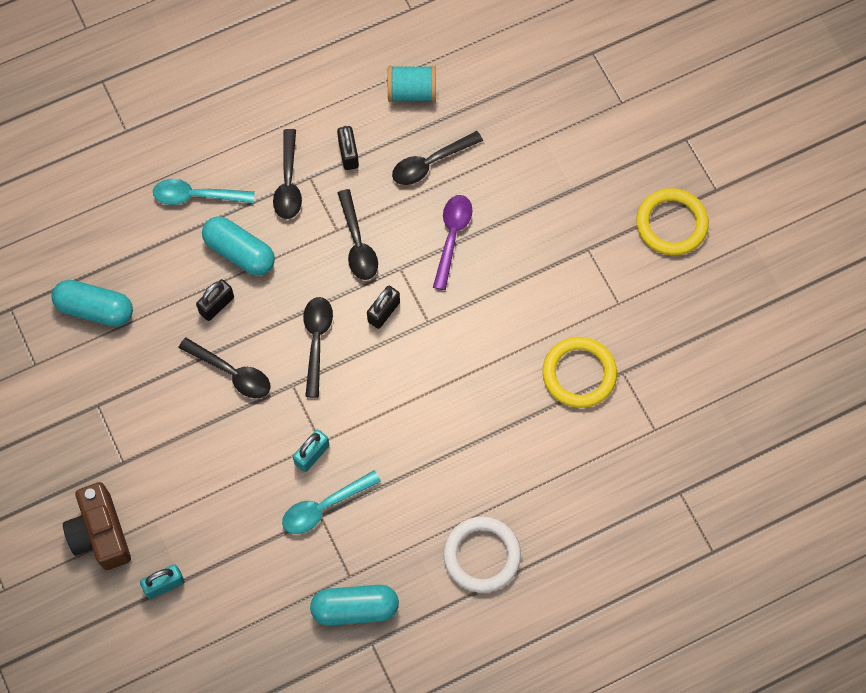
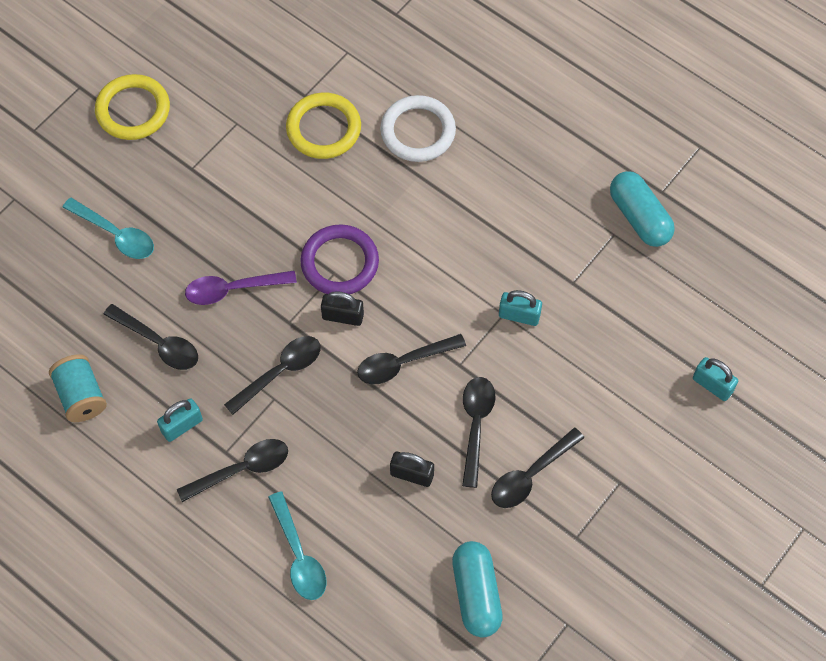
camera: 115 degrees left, 5 degrees down
(100, 533) = (699, 467): brown camera -> none
(167, 396) = (531, 475): none -> black spoon
(240, 252) = (343, 480): turquoise capsule -> none
(324, 506) = (562, 282): turquoise spoon -> turquoise spoon (115, 234)
(348, 154) = (182, 426): black padlock -> turquoise padlock
(436, 331) = (340, 263): none -> purple ring
(482, 555) = (535, 139): white ring -> white ring (418, 131)

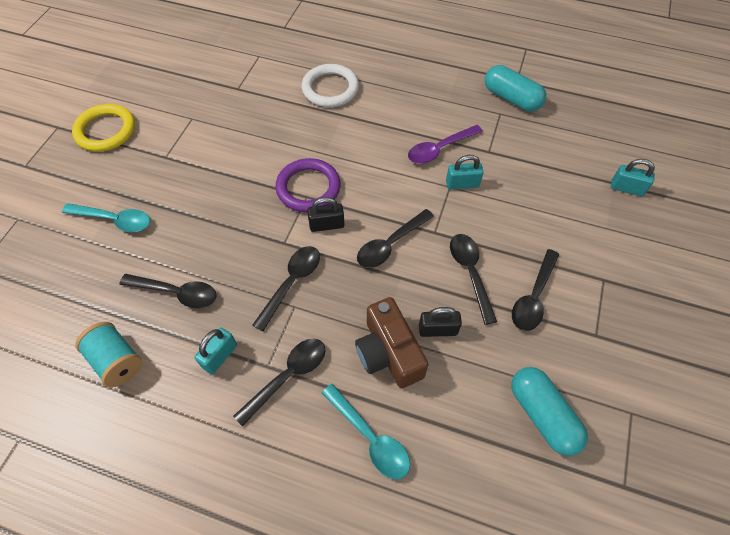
camera: 20 degrees left, 5 degrees down
(233, 289) = (229, 232): purple spoon -> purple spoon (439, 149)
(323, 128) = (260, 104): yellow ring -> none
(351, 480) = (388, 352): none -> brown camera

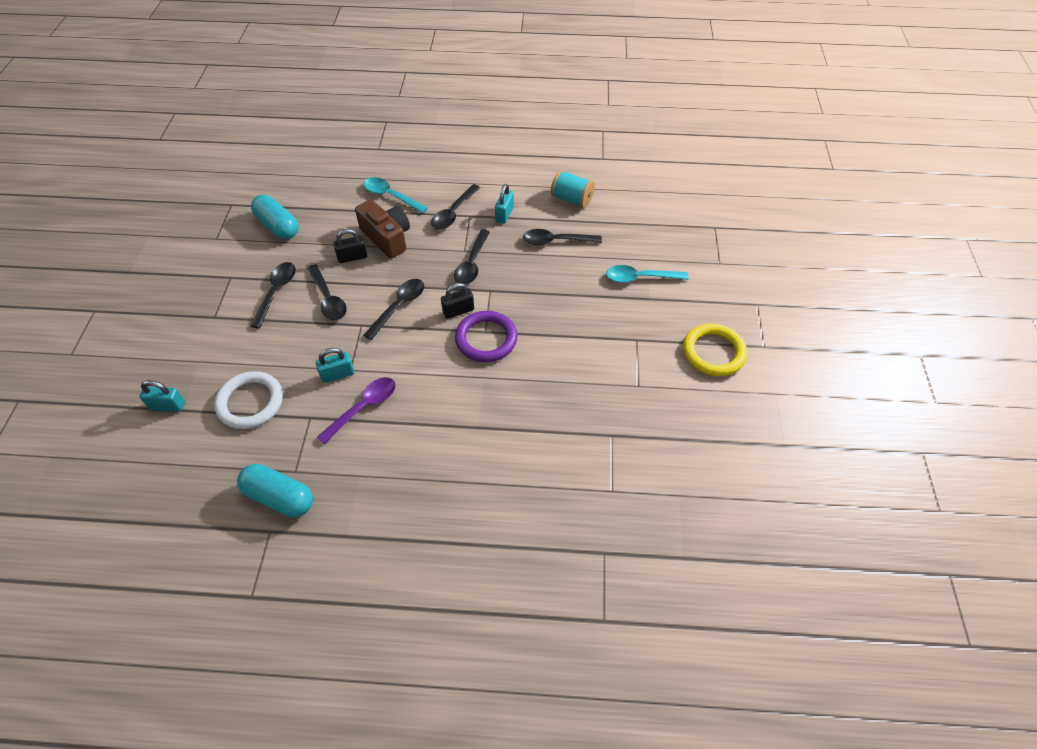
camera: 165 degrees right, 5 degrees down
(330, 89) = (503, 459): white ring -> white ring (250, 402)

